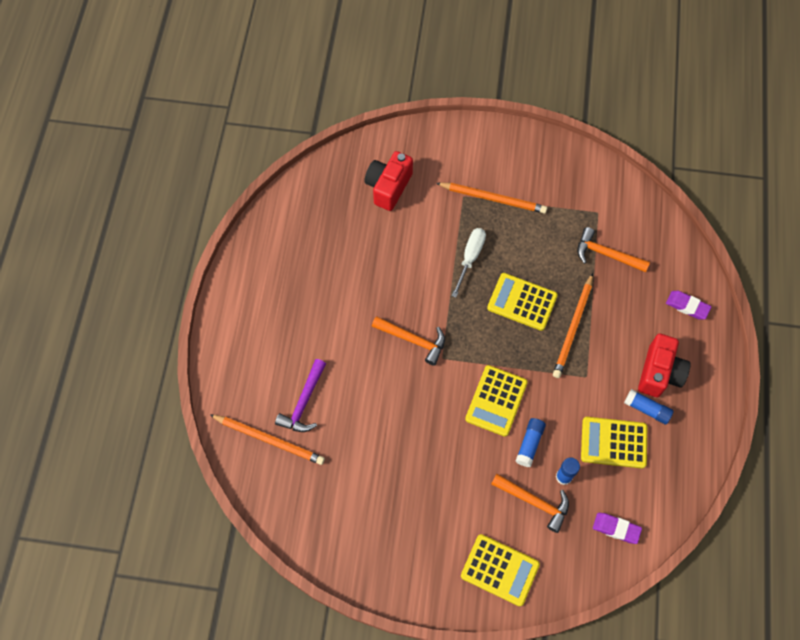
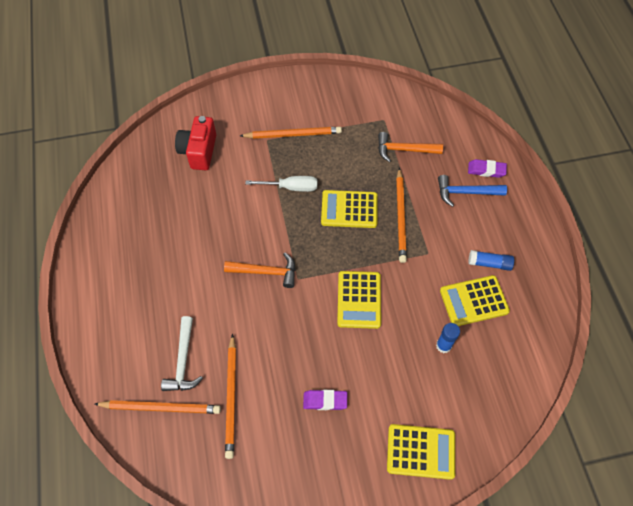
camera: 20 degrees left, 5 degrees down
(304, 402) = (183, 361): purple hammer -> white hammer
(338, 453) = (231, 397): none -> orange pencil
(470, 258) = (291, 187): white screwdriver -> white screwdriver turned 90 degrees clockwise
(529, 444) = (402, 327): blue glue stick -> none
(534, 502) = (427, 377): orange hammer -> none
(616, 529) = (507, 375): purple eraser -> purple eraser (325, 401)
(654, 324) = (465, 192): none -> blue hammer
(659, 373) = (487, 230): red camera -> none

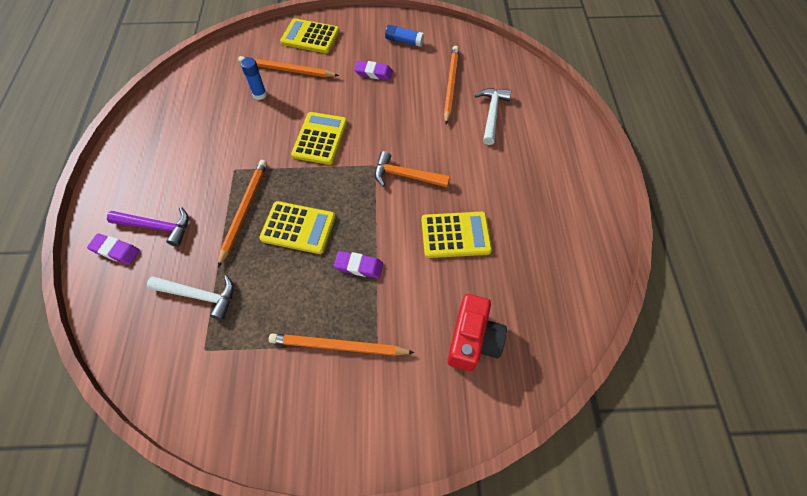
camera: 170 degrees left, 0 degrees up
(161, 407) = (510, 86): orange pencil -> orange pencil (286, 70)
(291, 187) = (359, 266): white screwdriver -> purple eraser
(404, 150) = (200, 295): orange hammer -> white hammer
(465, 192) = (157, 227): blue hammer -> purple hammer
(474, 301) = (214, 123): yellow calculator -> yellow calculator (455, 235)
(489, 263) = (179, 151): blue glue stick -> blue glue stick (404, 41)

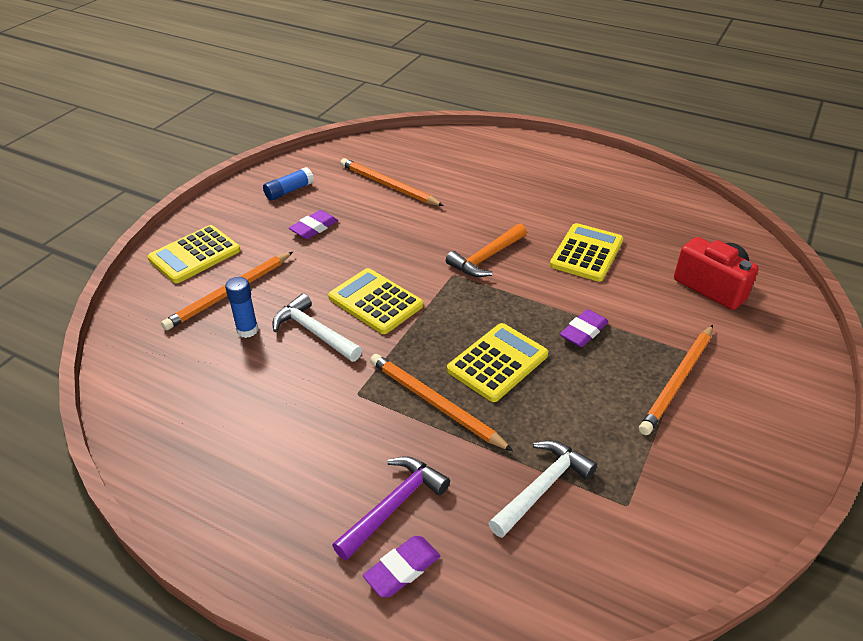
camera: 60 degrees left, 20 degrees down
(491, 114) = (453, 177): white hammer -> white hammer (314, 332)

